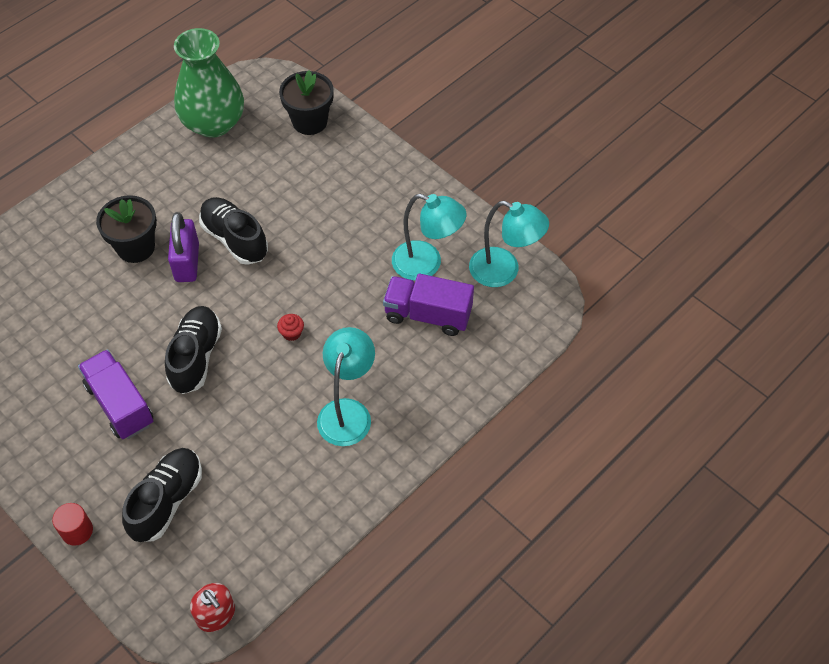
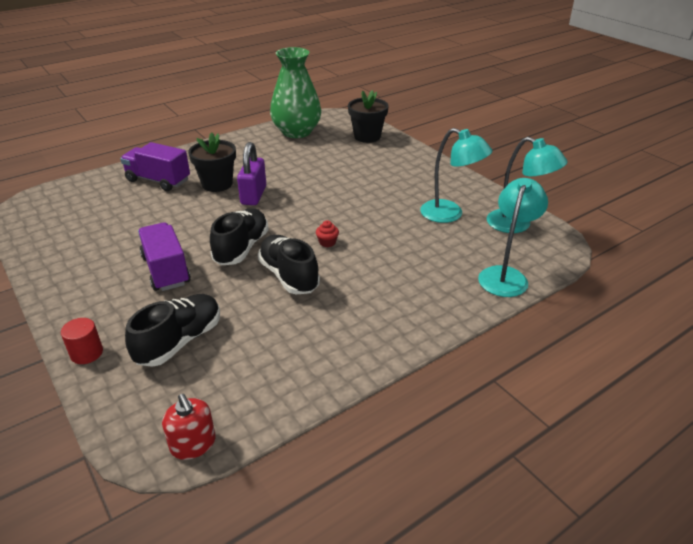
camera: 10 degrees right, 20 degrees down
(235, 239) = (295, 187): black shoe -> black shoe (289, 276)
(347, 412) = (367, 298): turquoise lamp -> turquoise lamp (505, 275)
(428, 315) = (448, 244): purple truck -> purple truck (158, 180)

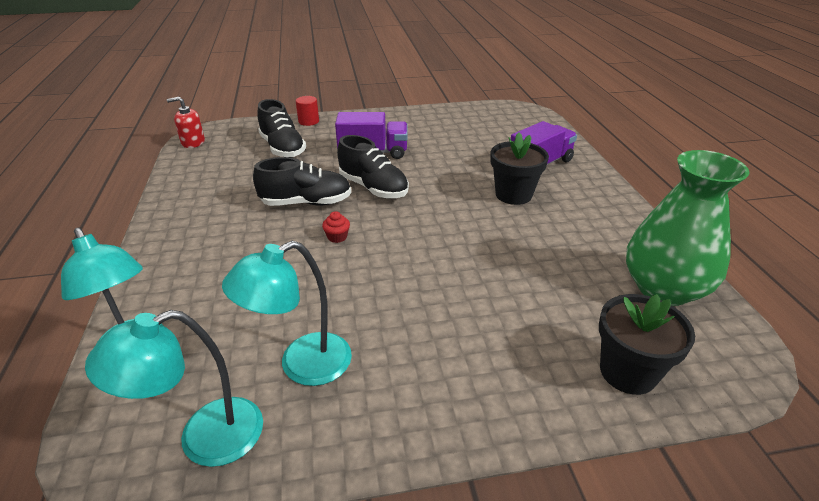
camera: 115 degrees right, 0 degrees up
(253, 195) = (472, 212): purple padlock -> none

